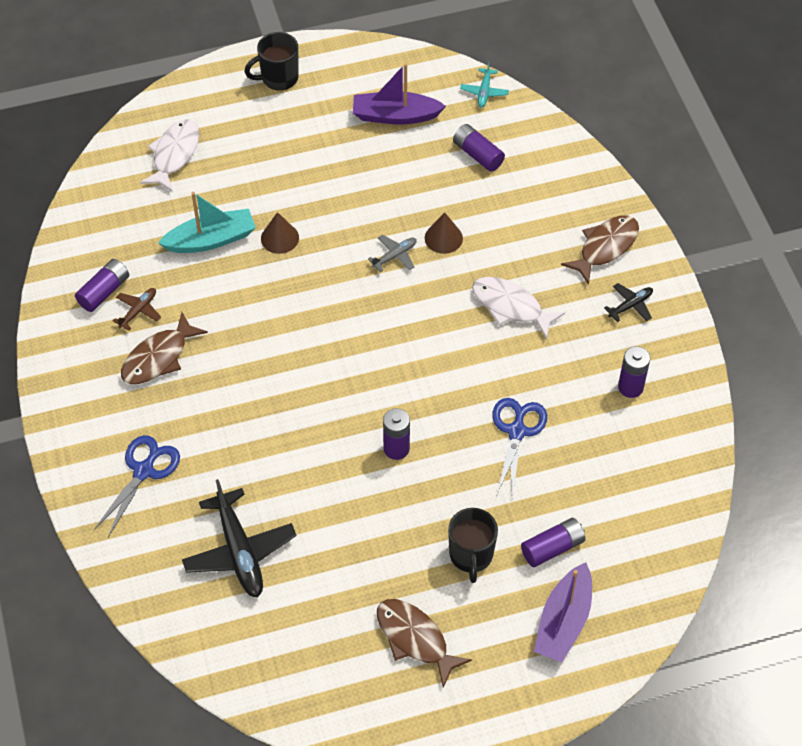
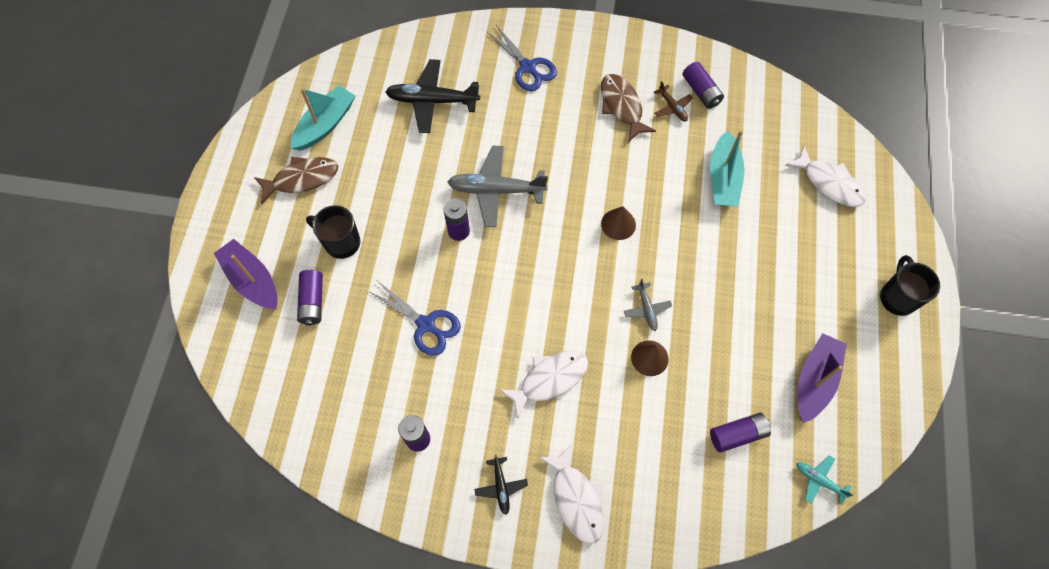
camera: 115 degrees right, 10 degrees up
(280, 238) = (704, 228): brown cone -> brown cone (618, 224)
(328, 434) = (496, 190): none -> grey plane
(329, 653) = (325, 124): none -> turquoise boat
(605, 247) = (576, 499): brown fish -> white fish

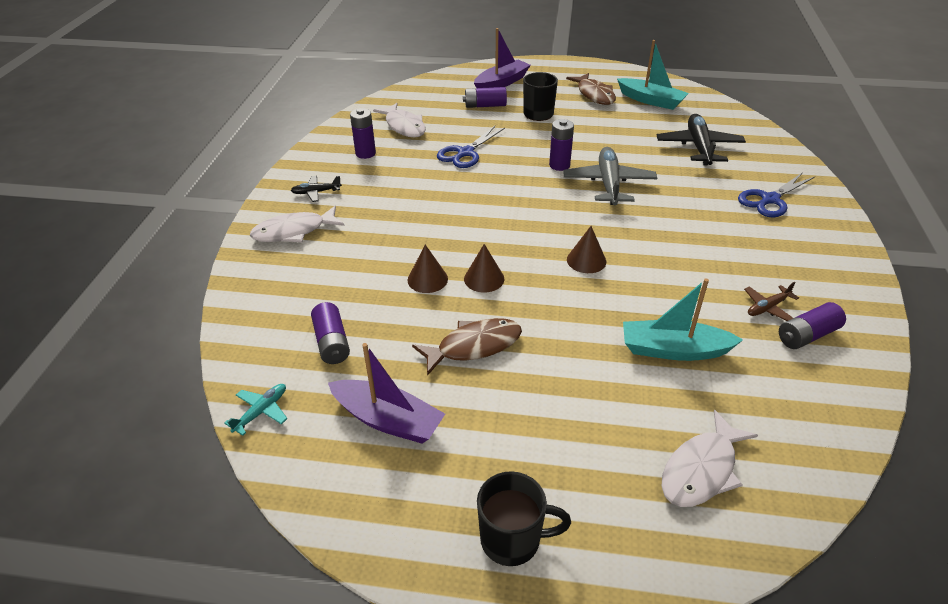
camera: 90 degrees right, 25 degrees down
(549, 379) = (409, 216): white fish -> white fish (404, 126)
(622, 106) = (749, 265): brown fish -> brown fish (474, 346)
(646, 309) = (484, 279): grey plane -> brown cone

